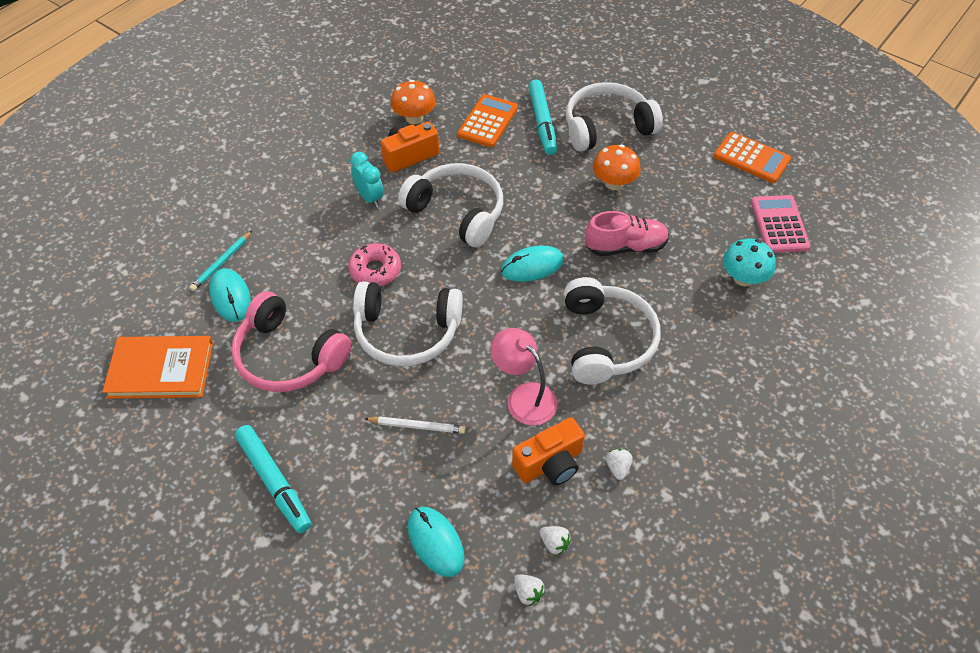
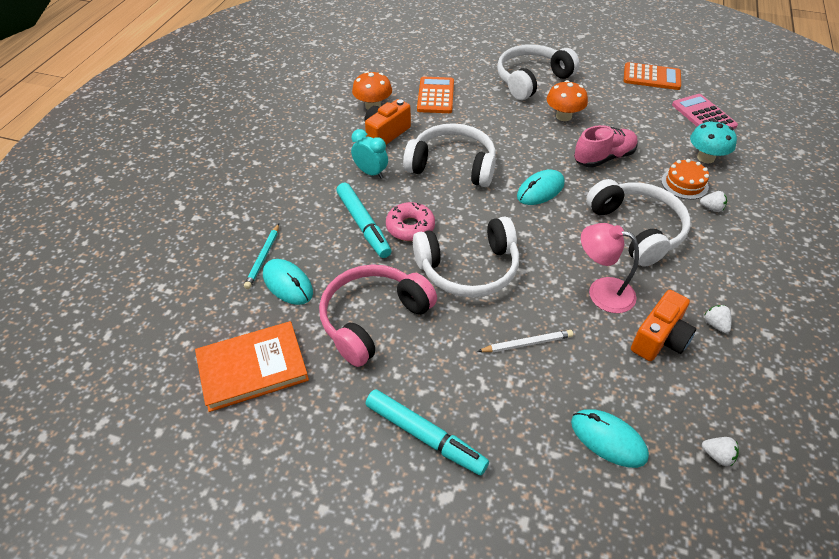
camera: 20 degrees left, 5 degrees down
(288, 356) = (373, 319): pink headphones -> pink headphones turned 120 degrees clockwise
(542, 122) = (479, 87): turquoise marker -> turquoise marker (363, 225)
(554, 543) = (709, 404): white strawberry -> white strawberry (711, 208)
(696, 303) = (684, 184): none -> orange cake

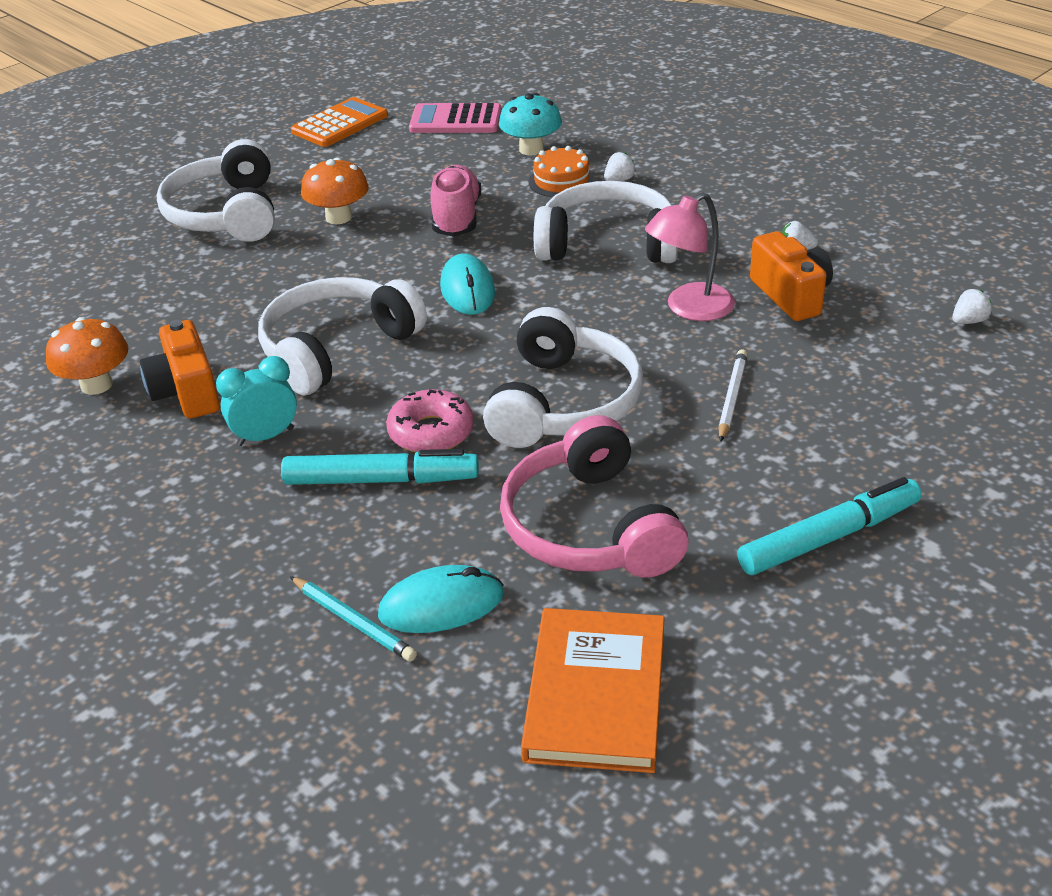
camera: 60 degrees left, 10 degrees down
(435, 96) = (152, 312): orange calculator -> none
(608, 439) = (911, 387): turquoise mouse -> none

